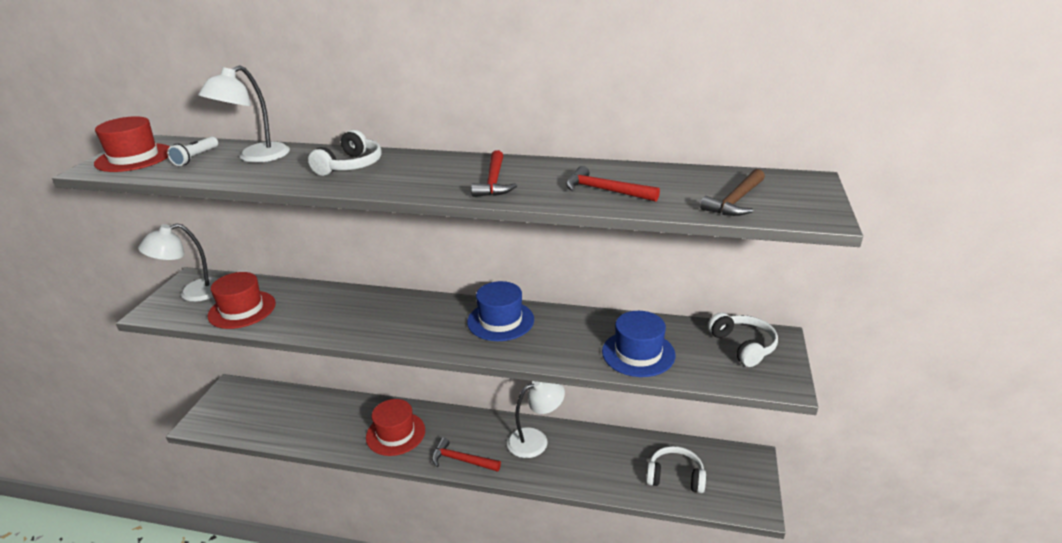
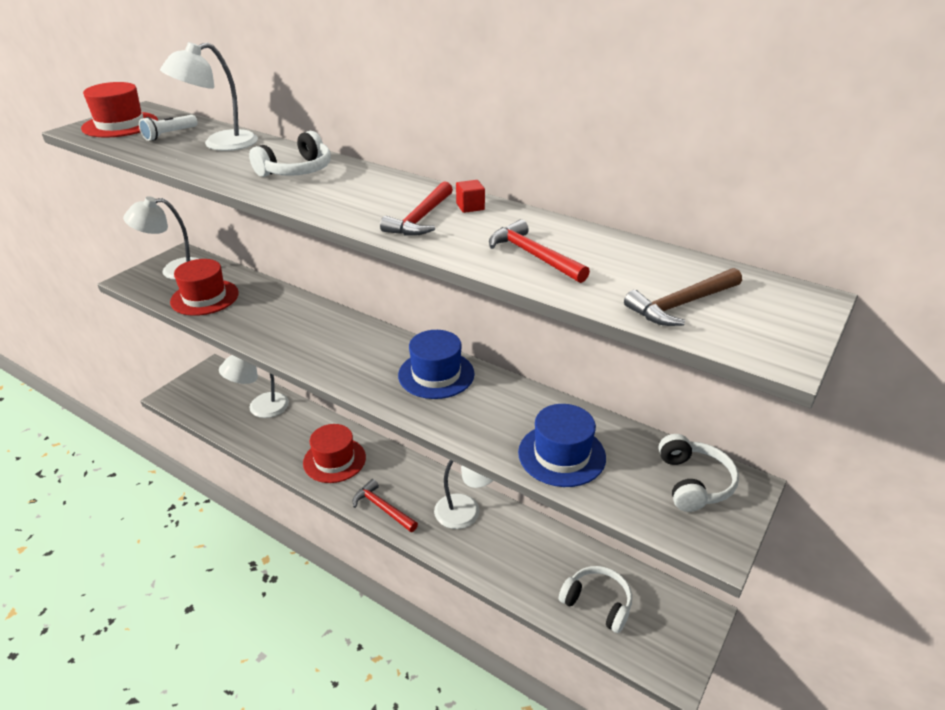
camera: 20 degrees right, 5 degrees up
(298, 409) = (260, 408): none -> white lamp
(525, 166) = (470, 207): none -> red cube

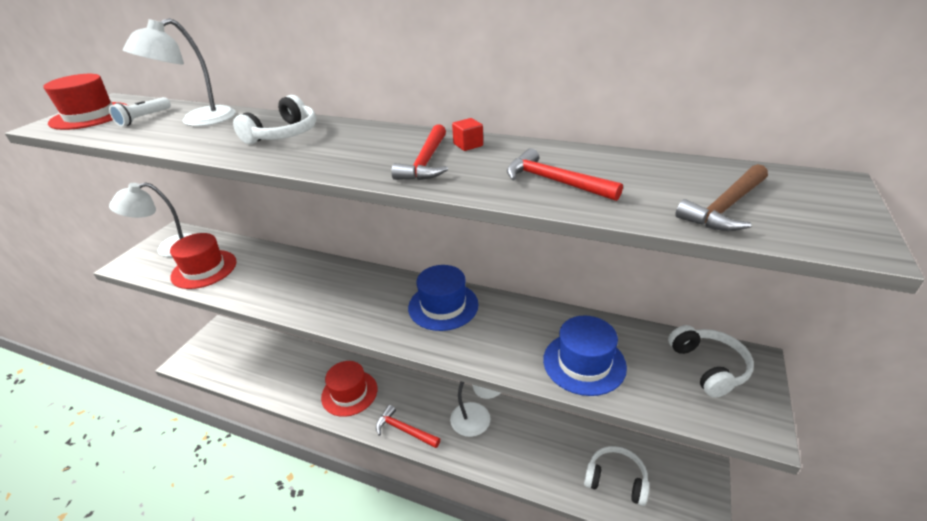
camera: 10 degrees left, 0 degrees up
(260, 408) = (270, 357): white lamp -> none

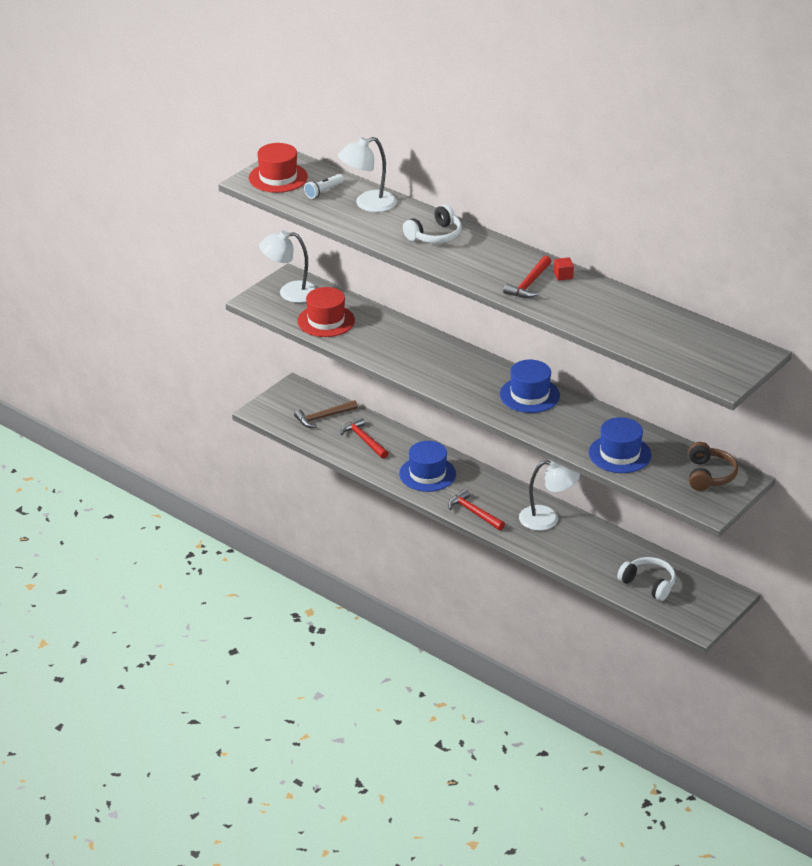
camera: 15 degrees right, 0 degrees up
(349, 393) = (427, 474): red hat -> blue hat
(554, 181) = (601, 316): red hammer -> red hammer (364, 440)
(708, 367) = (709, 475): white headphones -> brown headphones
(725, 207) = (682, 352): brown hammer -> brown hammer (323, 417)

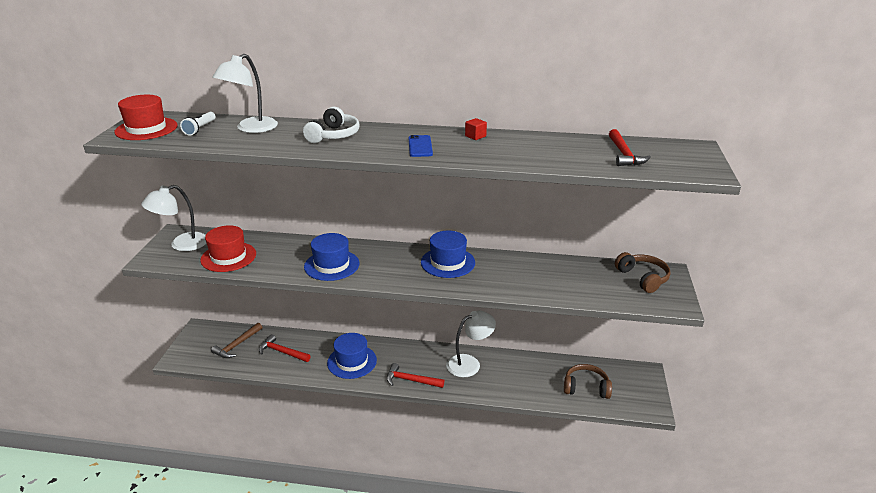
camera: 30 degrees left, 5 degrees down
(500, 272) = (420, 146): none -> blue phone
(529, 284) = (454, 148): red hammer -> red hammer (624, 154)
(619, 454) = (562, 285): blue hat -> blue hat (331, 265)
(648, 584) = (586, 388): white headphones -> brown headphones

